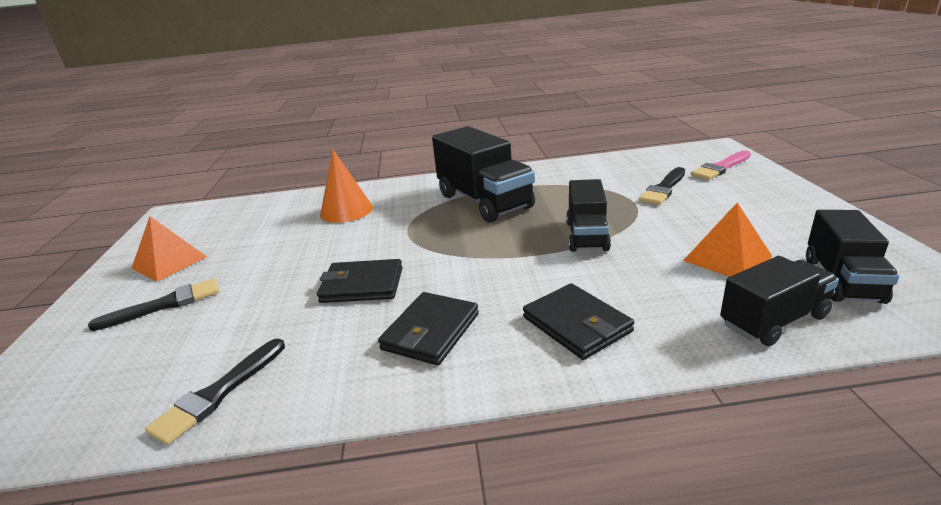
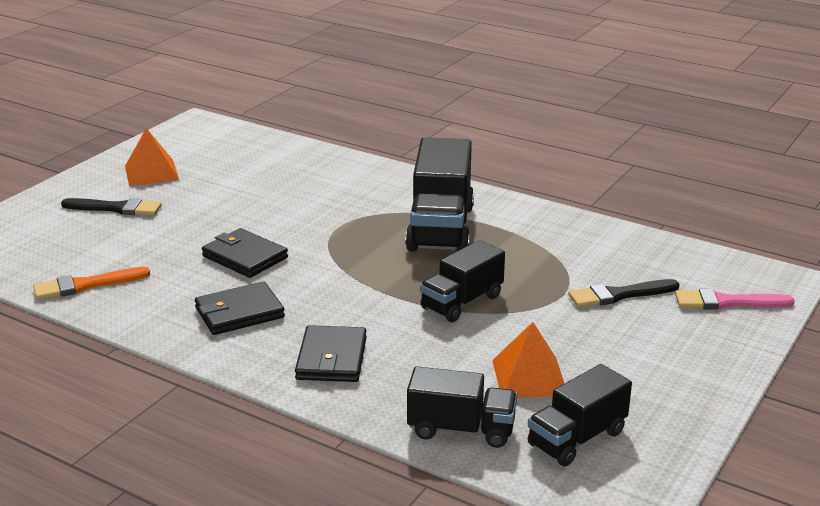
camera: 35 degrees right, 0 degrees up
(218, 393) = (86, 285): black brush -> orange brush
(346, 211) = (322, 183): orange cone -> none

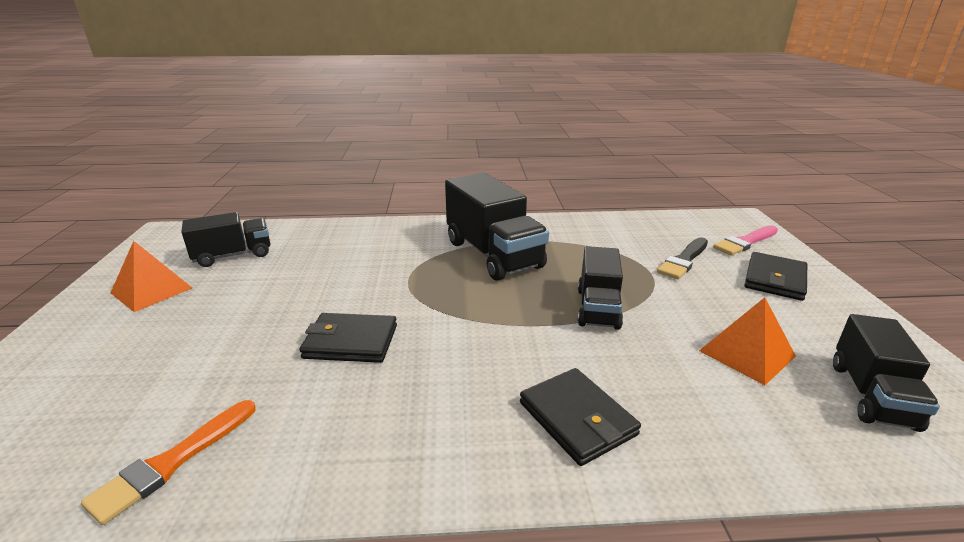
camera: 35 degrees left, 0 degrees up
(116, 208) = (136, 342): black brush -> none
(239, 313) = (417, 409): black wallet -> black wallet (775, 279)
(461, 429) = (794, 439): black truck -> black truck (233, 255)

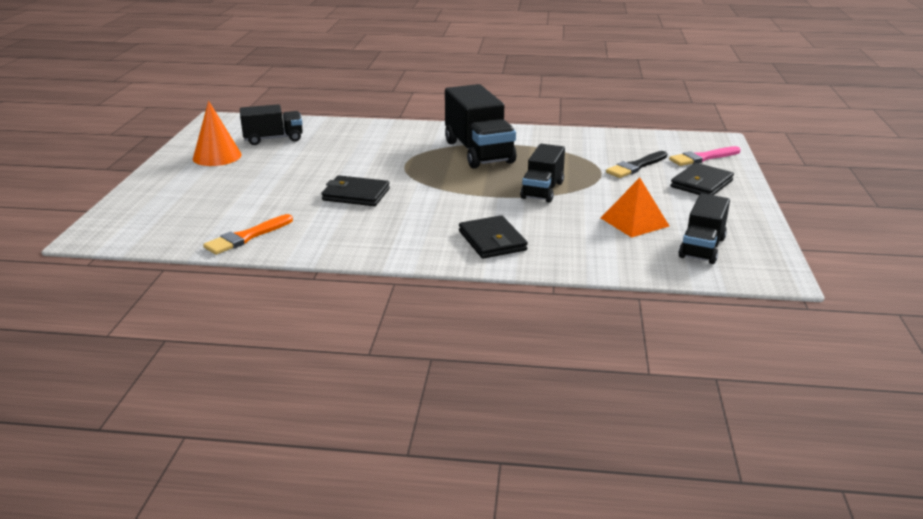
camera: 10 degrees right, 0 degrees up
(151, 290) = (217, 156): orange pyramid -> orange cone

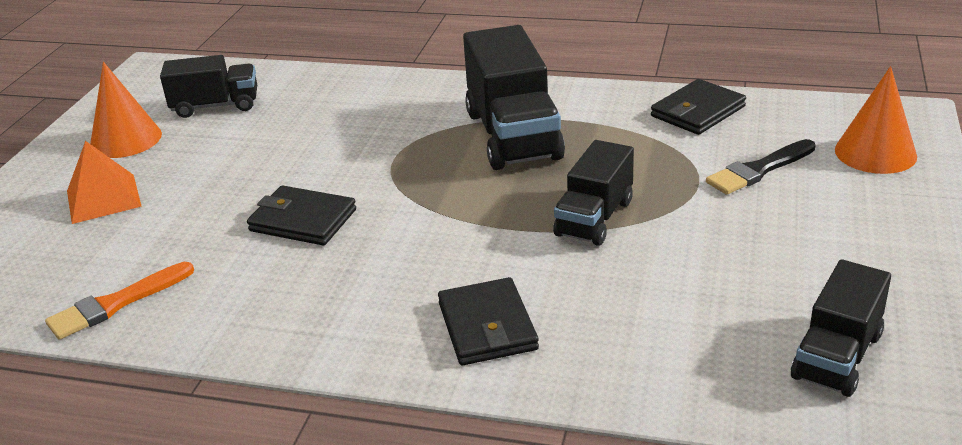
camera: 10 degrees right, 5 degrees up
(634, 222) = (731, 292): orange pyramid -> orange pyramid (103, 198)
(701, 184) = (862, 210): black wallet -> black wallet (697, 111)
(703, 158) = (875, 153): pink brush -> orange cone

